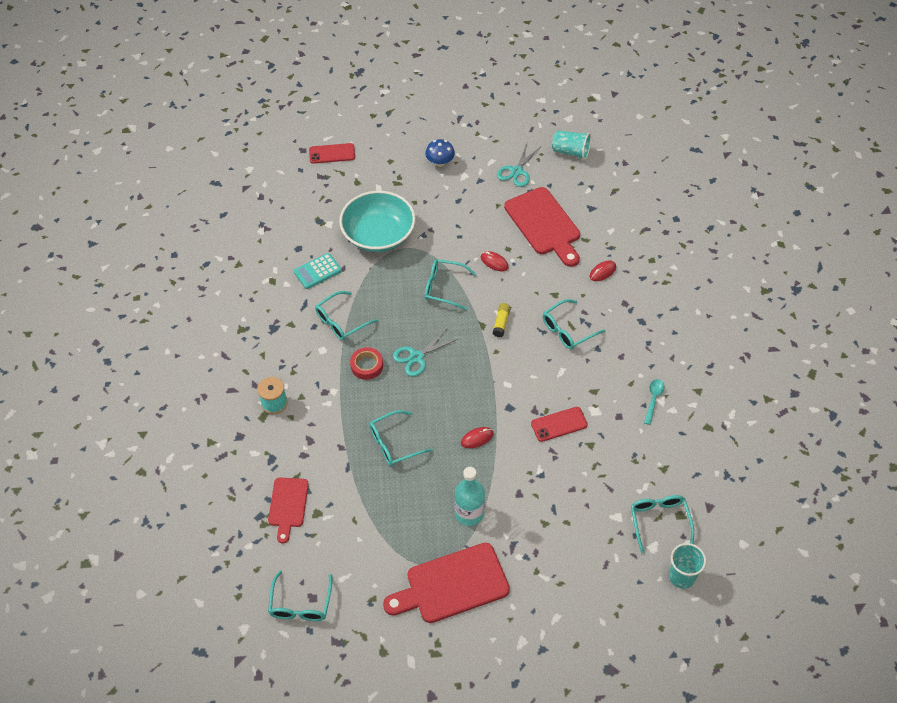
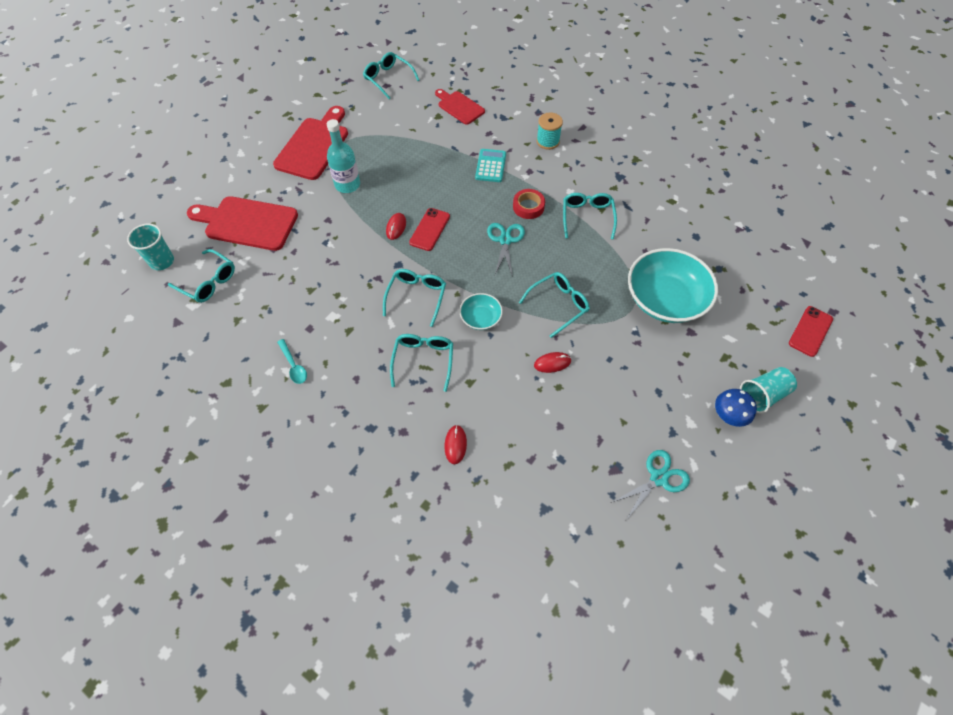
camera: 130 degrees right, 5 degrees up
(317, 271) = (657, 233): turquoise calculator -> turquoise calculator (490, 166)
(394, 443) = (445, 181): turquoise glasses -> turquoise glasses (417, 297)
(501, 323) = (480, 318): yellow glue stick -> turquoise bowl
(516, 171) = (658, 478): turquoise scissors -> turquoise scissors turned 75 degrees clockwise
(544, 224) = (561, 443): red cutting board -> red cutting board (247, 223)
(559, 424) = (349, 284): red phone -> red phone (430, 229)
(571, 152) = (646, 563): turquoise cup -> turquoise cup (762, 395)

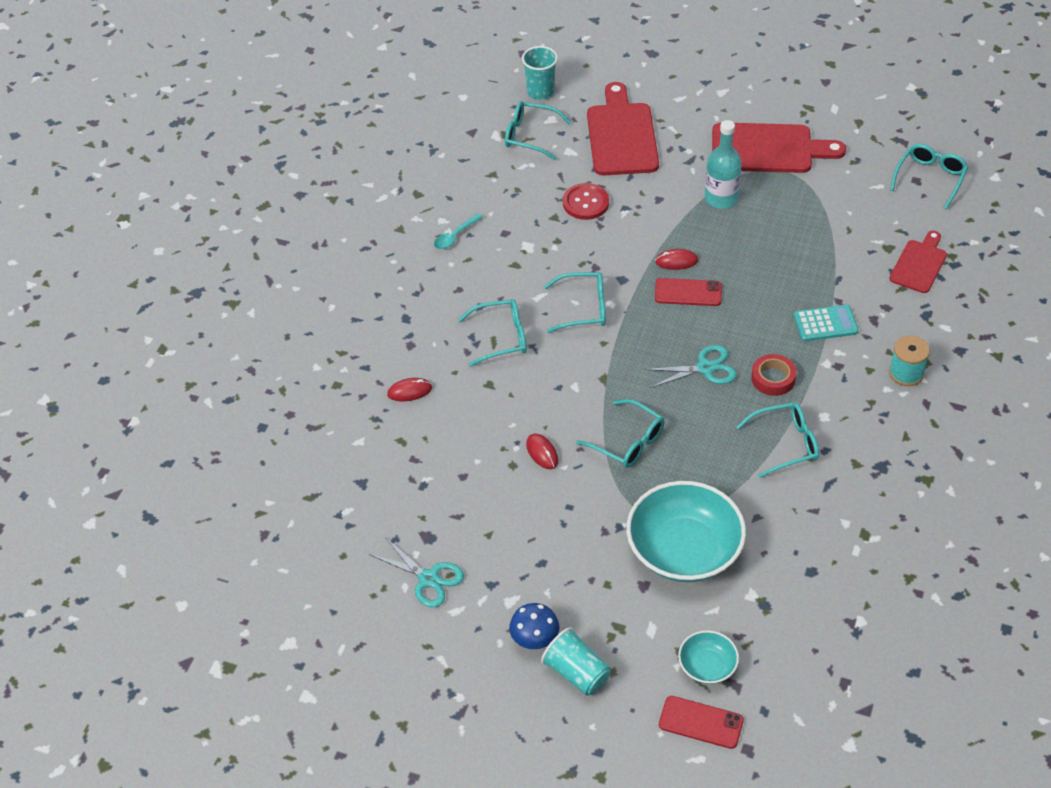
camera: 75 degrees right, 10 degrees down
(208, 282) = (530, 136): turquoise glasses -> turquoise glasses turned 90 degrees clockwise
(306, 265) = (585, 203): none -> red button
(480, 318) = (578, 373): turquoise bowl -> turquoise bowl (707, 666)

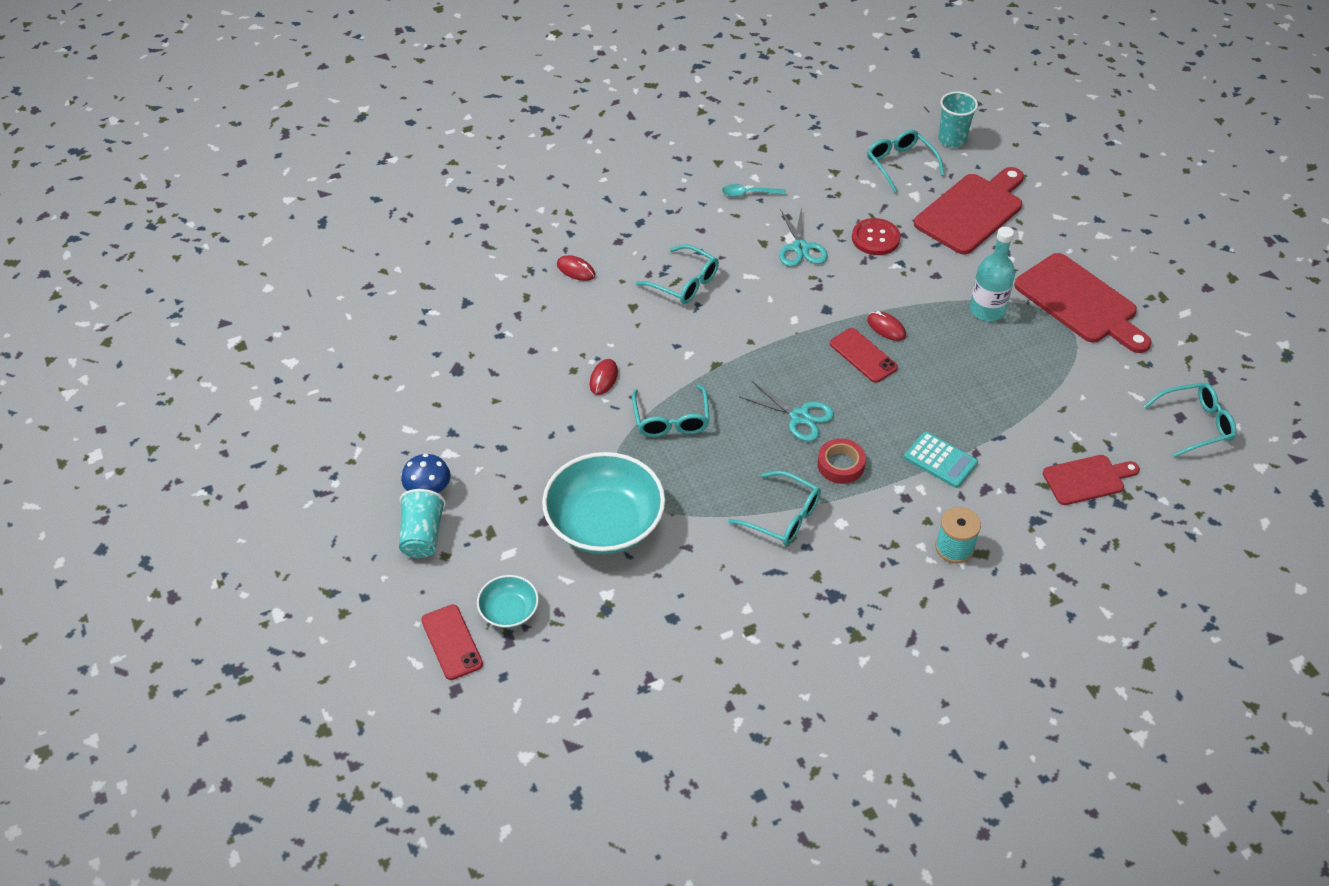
camera: 45 degrees right, 0 degrees up
(428, 579) = (420, 395): turquoise scissors -> turquoise scissors (800, 248)
(583, 308) = (770, 308): turquoise glasses -> none

